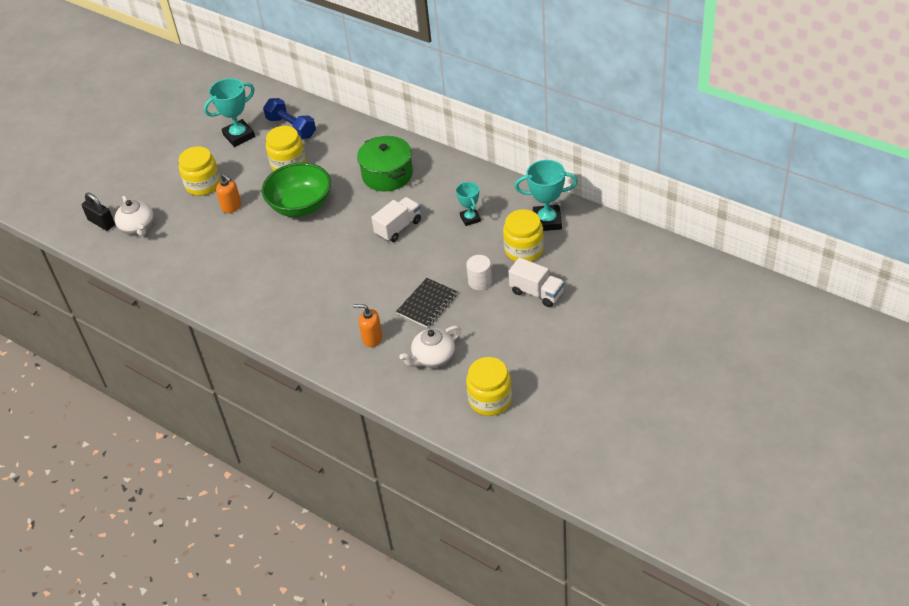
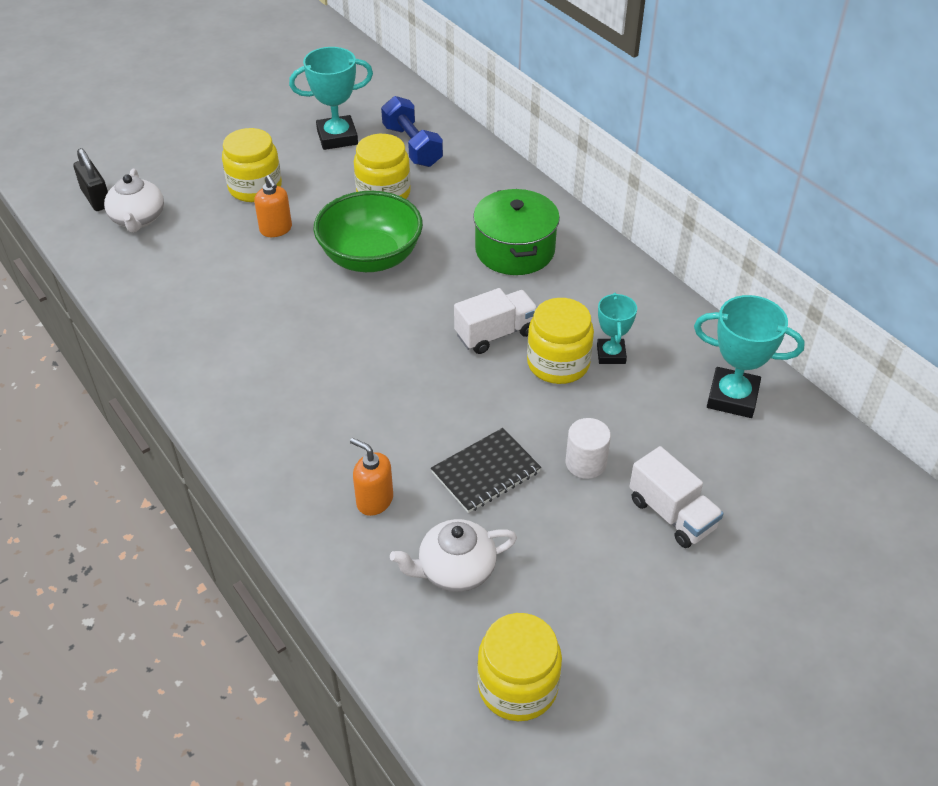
camera: 15 degrees right, 0 degrees up
(524, 250) = (677, 433): yellow jar -> yellow jar (558, 363)

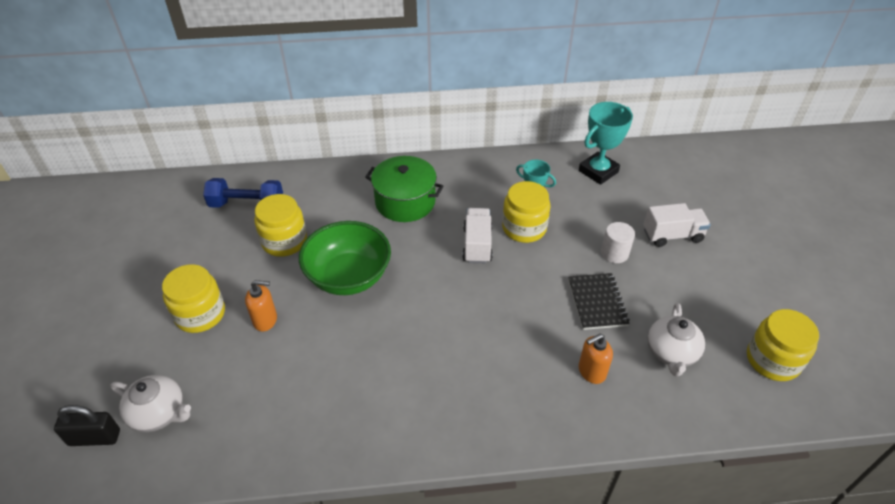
camera: 60 degrees left, 0 degrees up
(337, 137) = (191, 240): turquoise trophy -> none

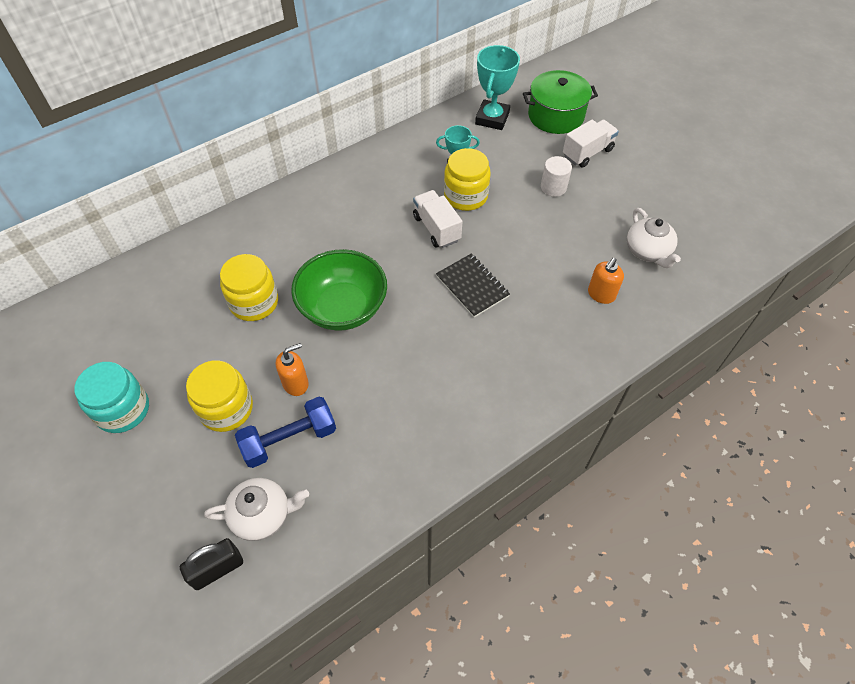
camera: 30 degrees left, 10 degrees up
(131, 279) = (123, 410): none -> turquoise jar
(247, 204) = (185, 283): blue dumbbell -> blue dumbbell (289, 439)
(405, 202) = (342, 215): green pot -> green pot (556, 116)
(597, 302) = (568, 235): black notebook -> black notebook (472, 286)
(772, 360) = (719, 224): yellow jar -> none

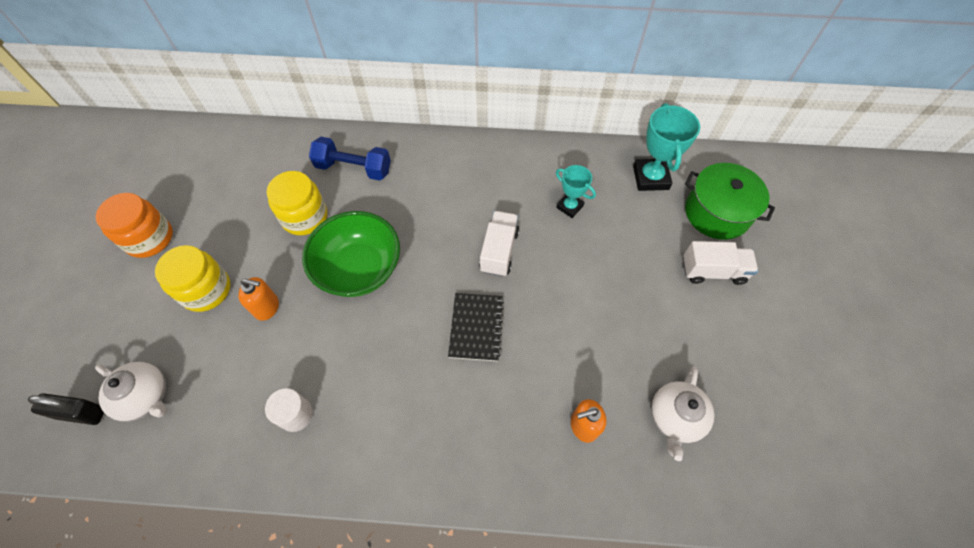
camera: 40 degrees right, 5 degrees up
(123, 410) = (149, 238): turquoise jar -> orange jar
(289, 439) = (219, 351): blue dumbbell -> blue dumbbell (353, 168)
(465, 196) = (553, 237): yellow jar -> none
(492, 118) = (650, 178): turquoise trophy -> turquoise trophy turned 60 degrees counterclockwise
(553, 187) = (643, 284): white cylinder -> white cylinder (296, 414)

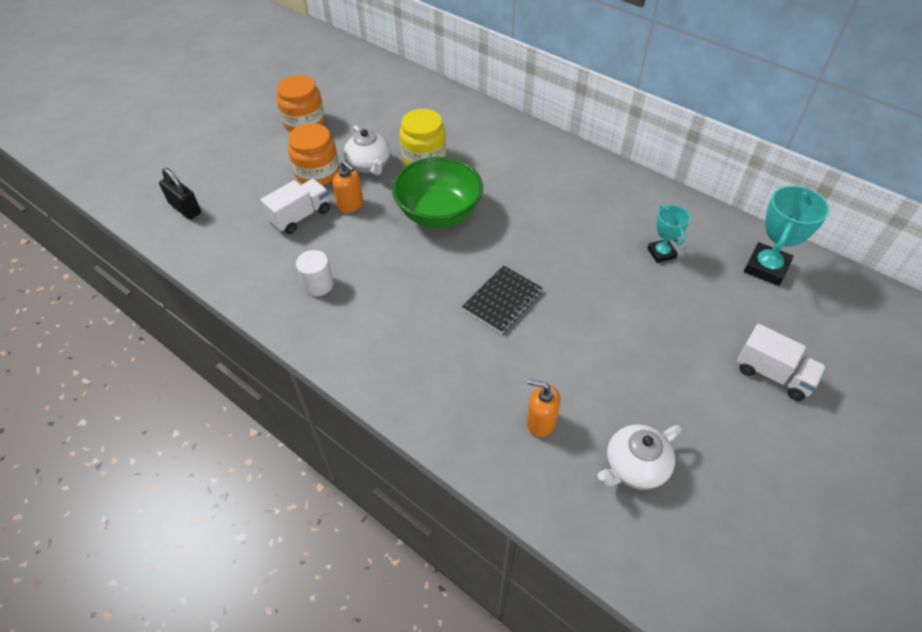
camera: 35 degrees right, 10 degrees down
(146, 397) = (230, 219): white teapot -> white teapot (369, 165)
(206, 290) = (317, 173): yellow jar -> orange jar
(353, 168) = (488, 141): blue dumbbell -> none
(499, 251) = (566, 256): white truck -> white truck (300, 216)
(717, 213) = (819, 329): green pot -> none

